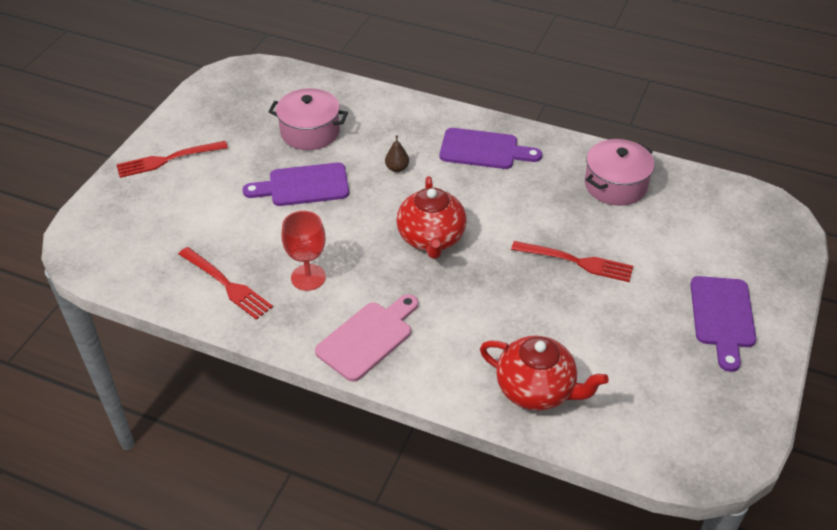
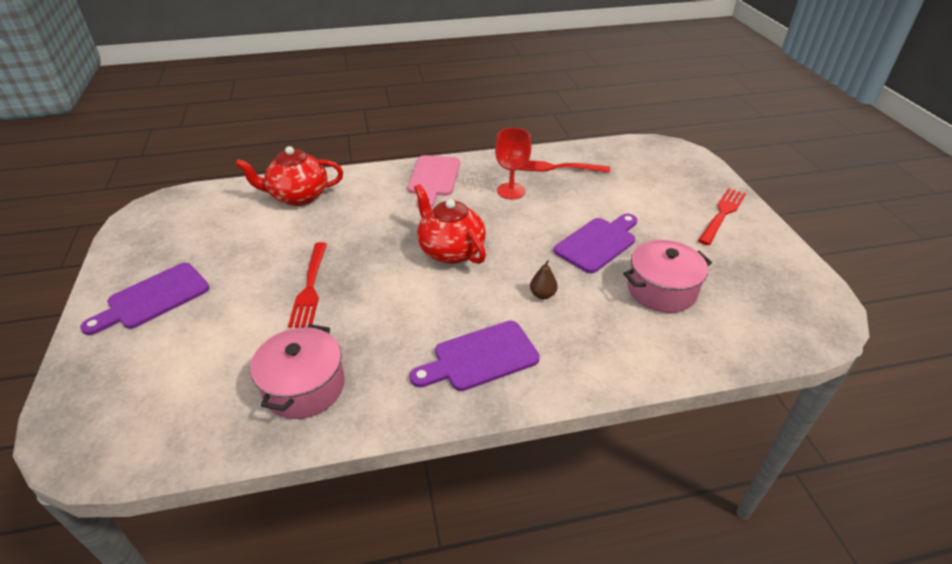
camera: 145 degrees right, 5 degrees down
(576, 261) = (310, 287): red fork -> red fork turned 75 degrees counterclockwise
(722, 317) = (153, 298): purple cutting board -> purple cutting board turned 105 degrees counterclockwise

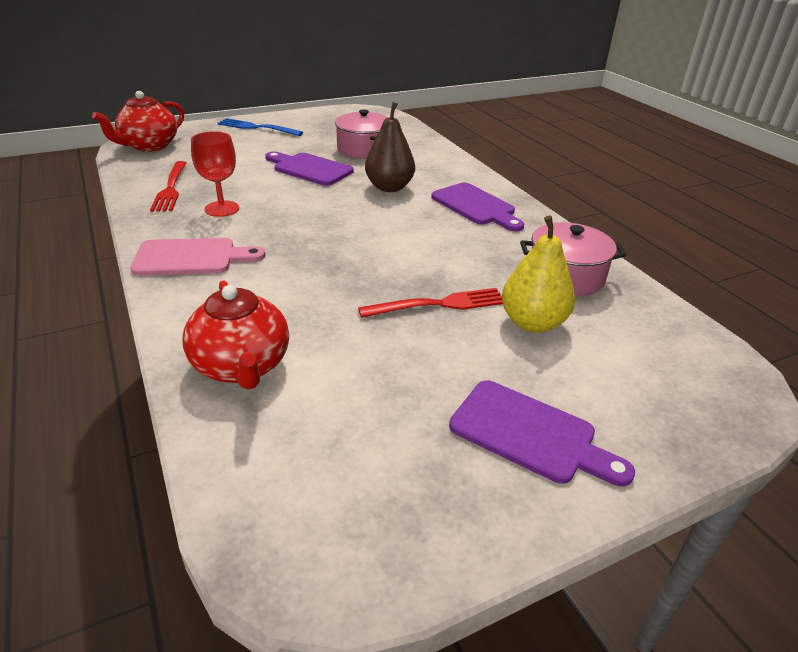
camera: 105 degrees left, 5 degrees down
(253, 336) = (532, 323): none -> yellow pear
(450, 251) = (343, 231): red teapot -> red teapot (149, 146)
(542, 294) = (389, 187): brown pear -> brown pear, size x2.08
(722, 214) = (257, 128): red fork -> blue fork

